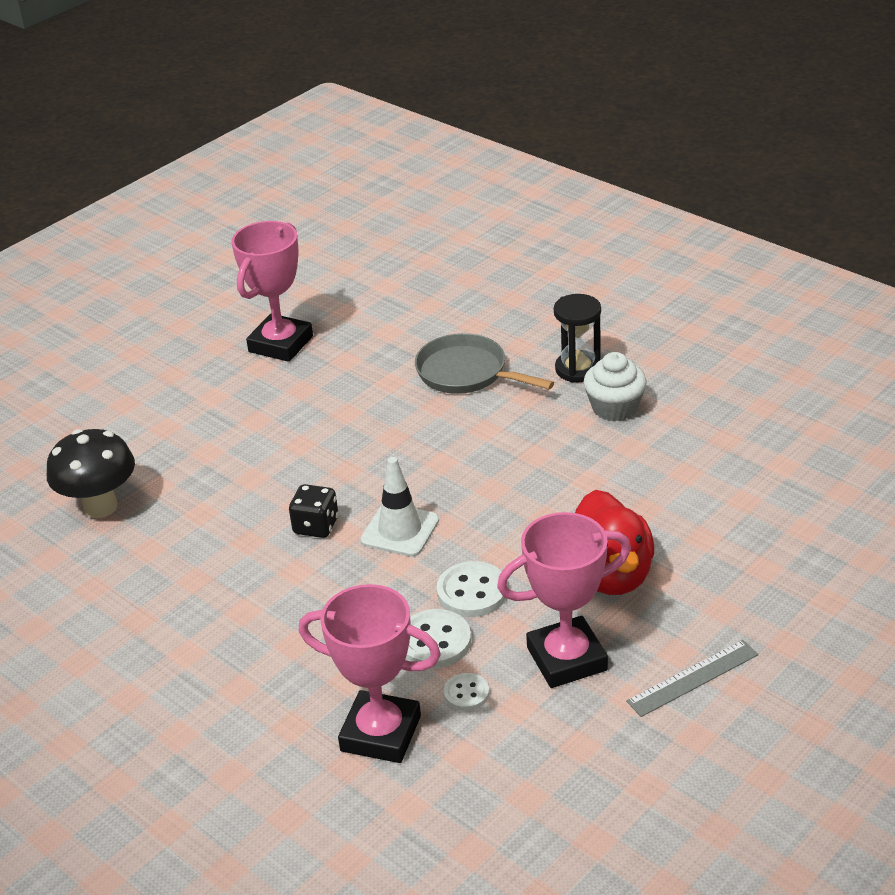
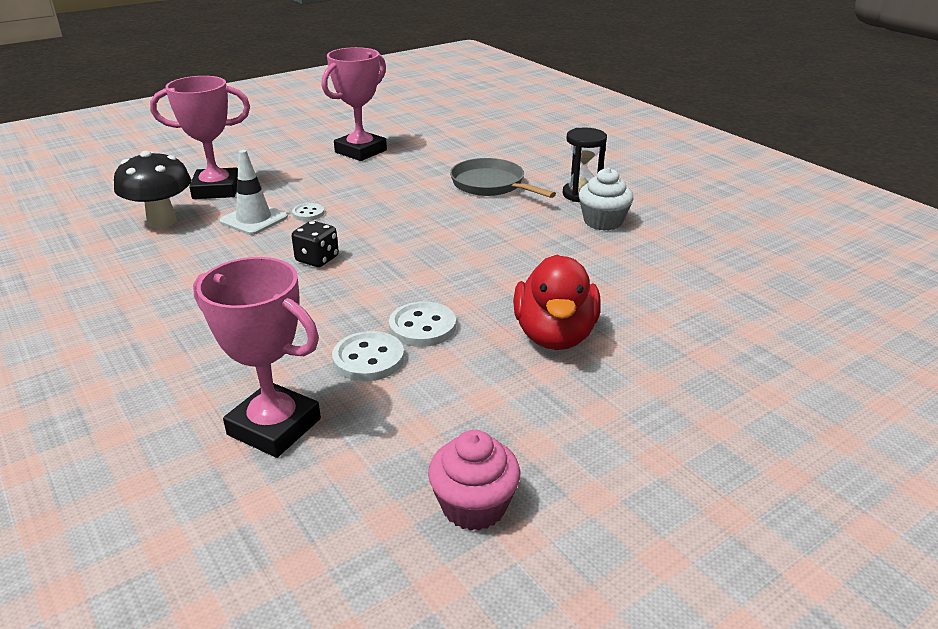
camera: 10 degrees right, 5 degrees down
(400, 530) = (384, 273): white traffic cone -> white traffic cone (254, 219)
(466, 693) = (375, 408): white button -> white button (308, 213)
(567, 659) = (486, 396): pink trophy -> pink trophy (216, 189)
(596, 768) = (474, 506): none -> pink cupcake
(693, 678) = (608, 438): grey ruler -> none

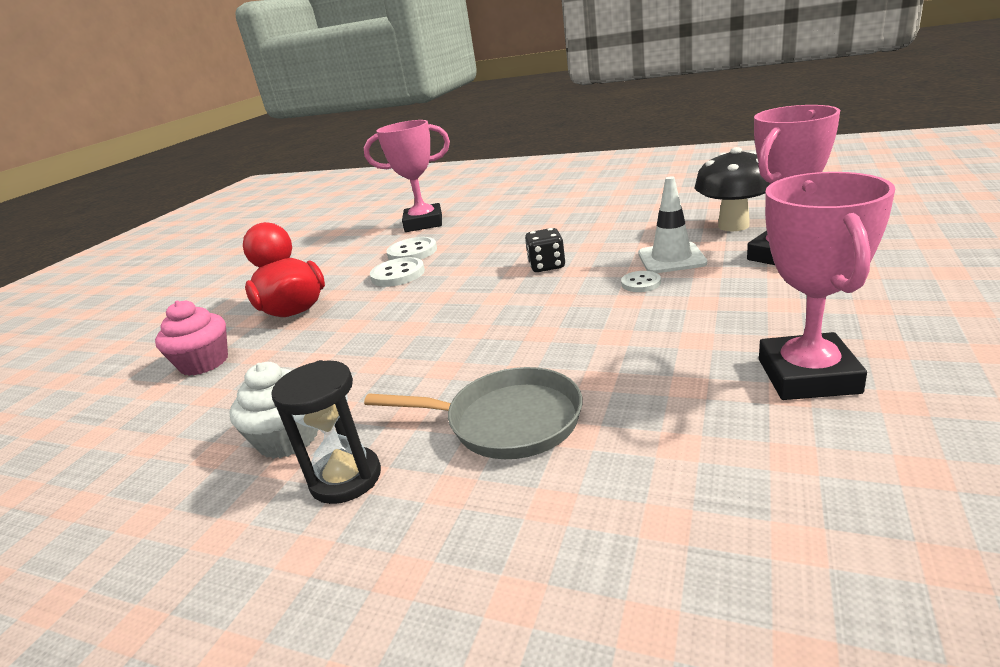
camera: 150 degrees right, 5 degrees down
(474, 506) = (299, 247): pink cupcake -> pink cupcake (204, 363)

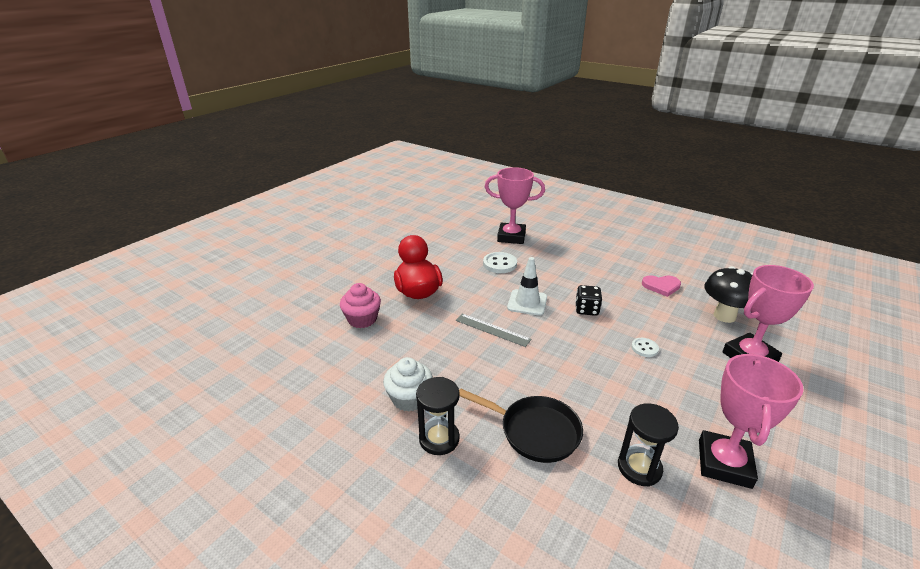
camera: 10 degrees right, 5 degrees up
(398, 274) = (487, 282): white button -> none
(414, 321) = (492, 330): none -> grey ruler
(506, 421) = (535, 431): grey pan -> black pan
(640, 219) = (661, 286): none -> pink heart
(671, 258) = (671, 332): white traffic cone -> white traffic cone (527, 302)
(685, 419) = (639, 468): none -> black hourglass

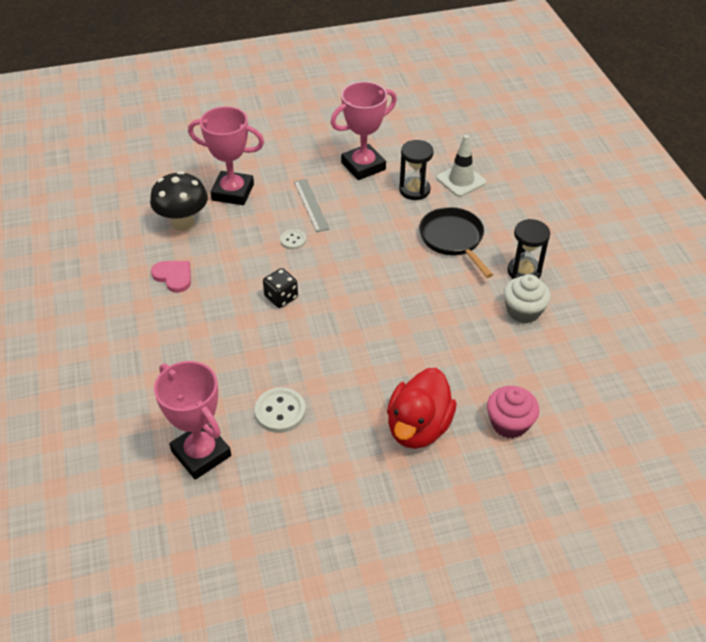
camera: 140 degrees left, 15 degrees up
(492, 330) = (392, 330): grey ruler -> grey ruler (311, 205)
(527, 302) = (323, 339): white traffic cone -> white traffic cone (461, 180)

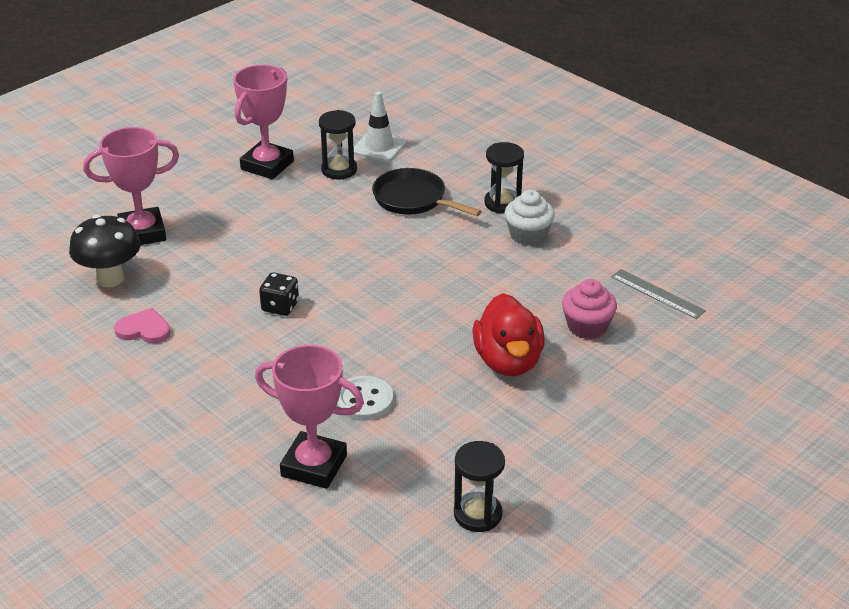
camera: 30 degrees left, 10 degrees down
(288, 563) = (477, 514): none -> black hourglass
(293, 240) = (248, 254): white button -> none
(311, 205) = (240, 217): grey ruler -> grey ruler (657, 294)

